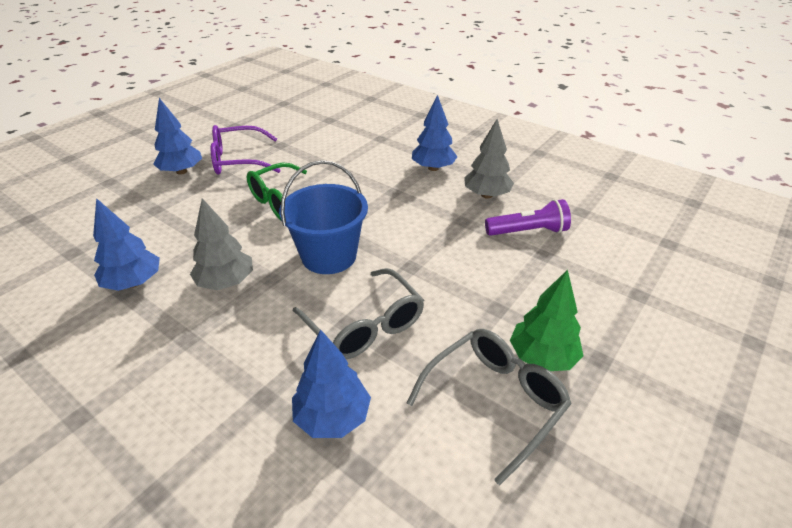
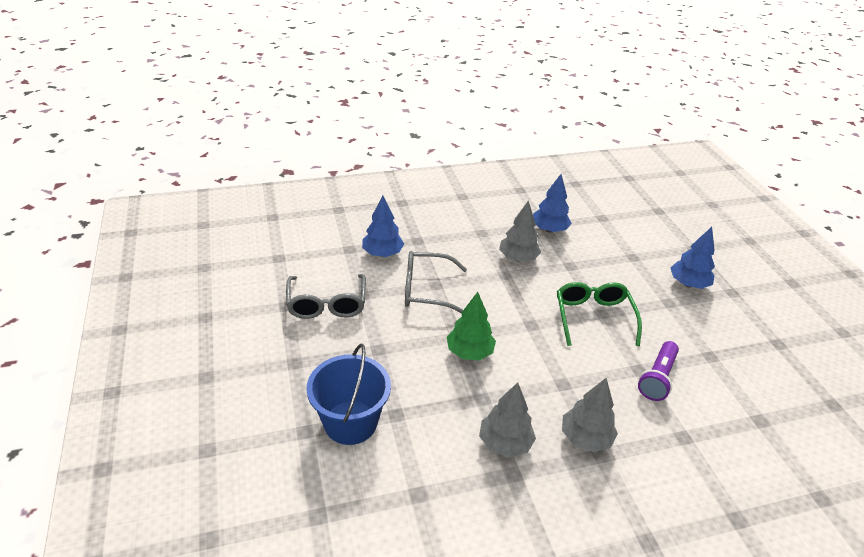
camera: 125 degrees right, 0 degrees up
(238, 160) = (691, 319): purple glasses -> none
(329, 256) = (505, 306): blue bucket -> blue bucket (350, 422)
(433, 168) = (585, 438): blue tree -> grey tree
(528, 231) = (430, 429): purple flashlight -> purple flashlight (657, 378)
(542, 357) = (325, 340): green tree -> green tree (469, 352)

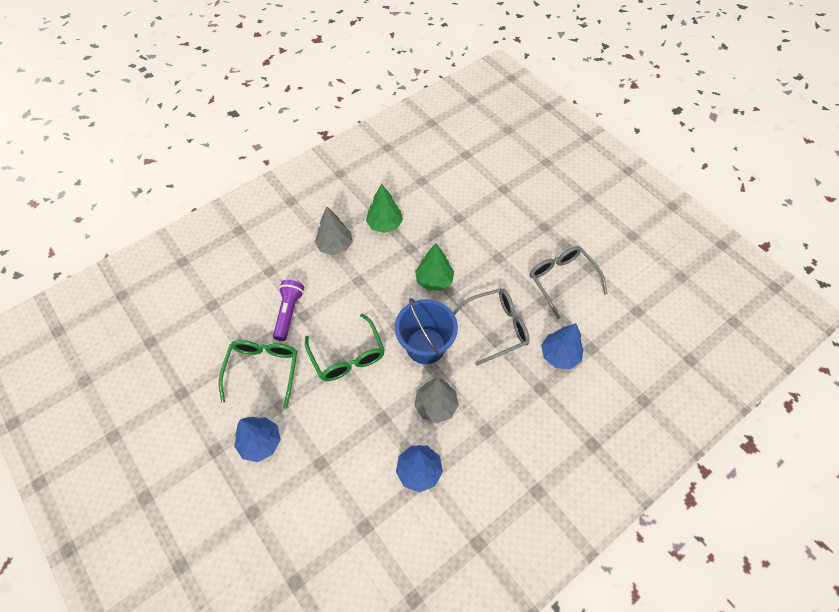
camera: 160 degrees right, 20 degrees up
(350, 422) = (482, 203): blue bucket -> blue bucket (425, 346)
(505, 443) = (385, 224): grey tree -> green tree
(688, 335) = (263, 370): none -> green glasses

